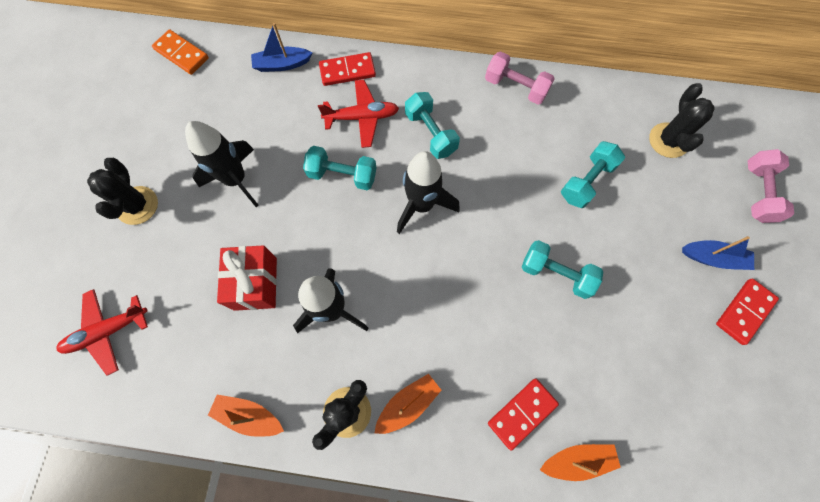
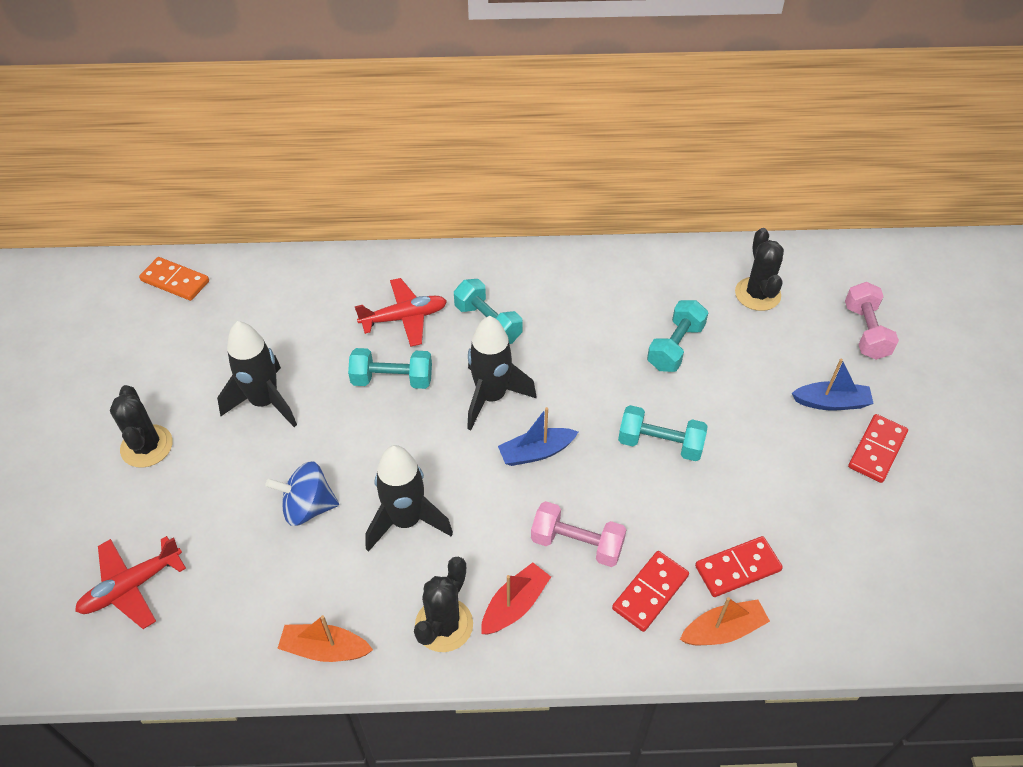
camera: 10 degrees left, 20 degrees down
(256, 283) = (308, 507): red gift -> blue spinning top
(282, 64) = (299, 276): blue boat -> blue boat (536, 452)
(347, 71) = (378, 273): red domino -> red domino (737, 568)
(408, 404) = (515, 605): orange boat -> red boat
(515, 87) = (576, 265): pink dumbbell -> pink dumbbell (577, 544)

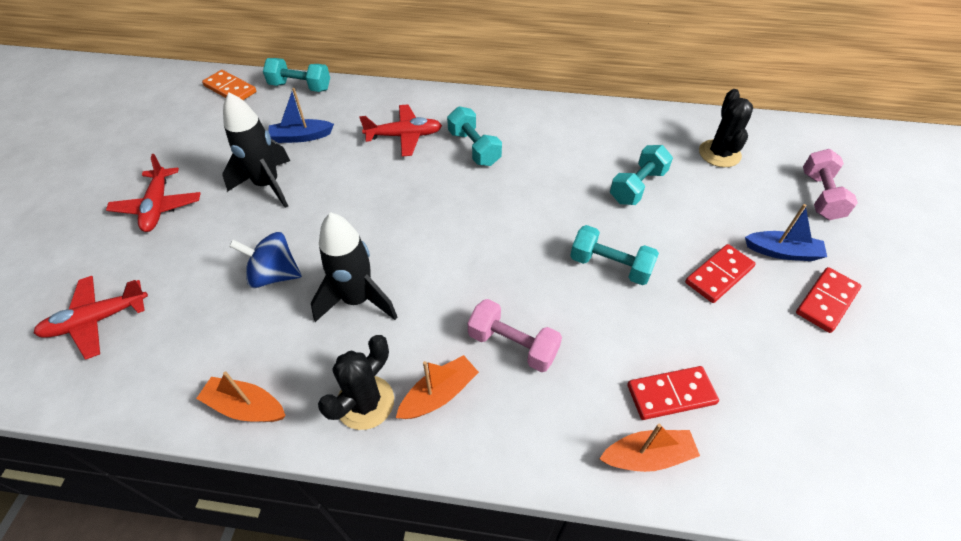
camera: 10 degrees right, 0 degrees up
(147, 446) = (158, 206): black cactus -> red plane
(392, 379) = (380, 181): turquoise dumbbell -> turquoise dumbbell (300, 87)
(491, 397) = (462, 206): black rocket -> none
(515, 605) = (439, 394): red boat -> orange boat
(536, 452) = (492, 257): blue boat -> blue boat (301, 137)
(650, 592) = (577, 404): red domino -> red domino (719, 275)

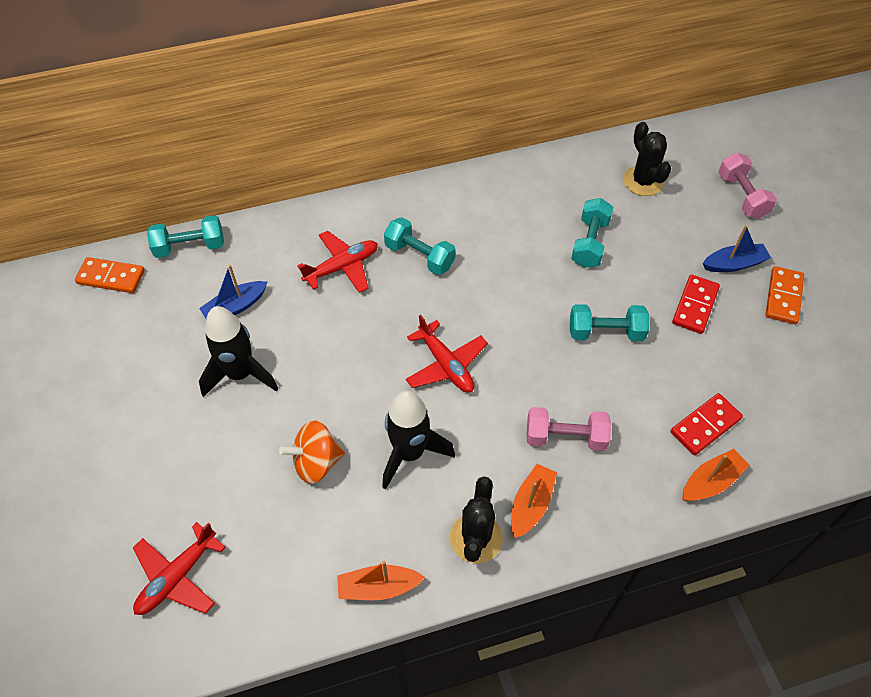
camera: 25 degrees left, 5 degrees up
(158, 206) = (142, 442): red plane -> red plane (446, 365)
(274, 275) = (316, 462): blue spinning top -> orange spinning top
(826, 301) = (783, 297): red domino -> orange domino

